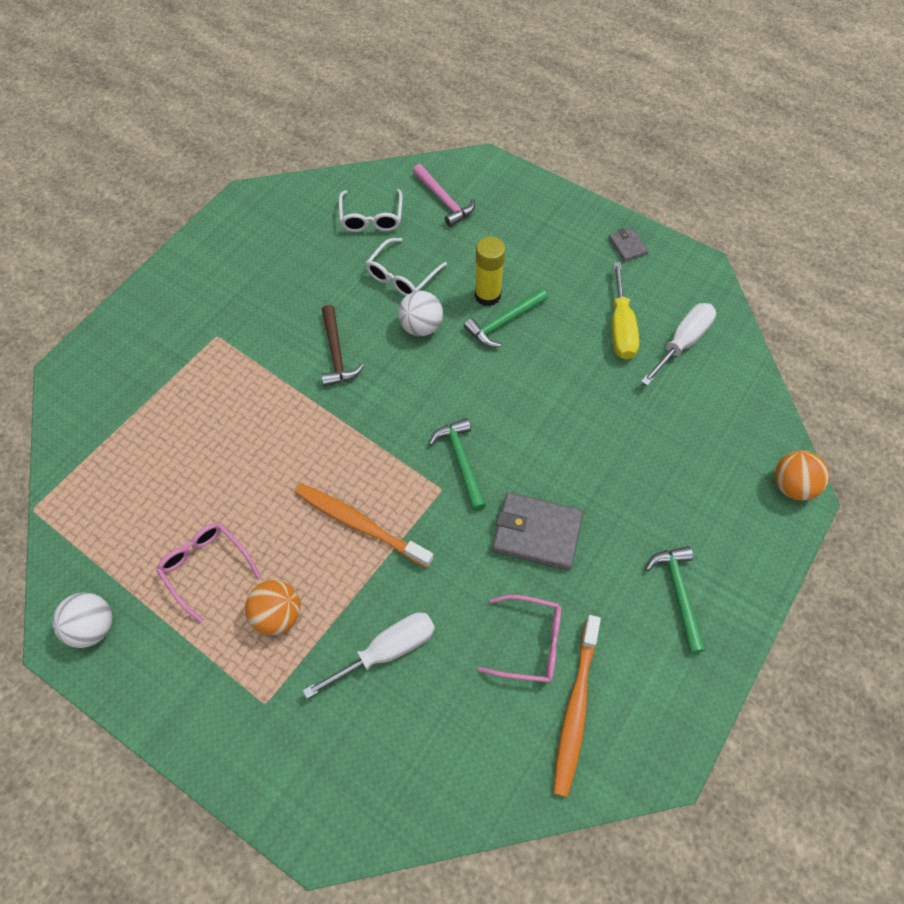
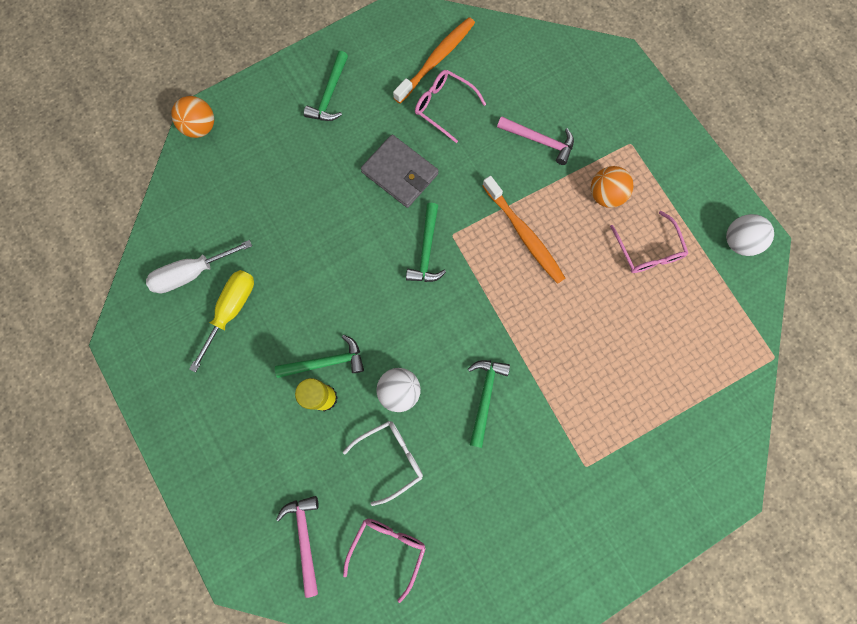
camera: 155 degrees left, 15 degrees up
(336, 353) = (485, 396): brown hammer -> green hammer
(371, 218) = (388, 549): white glasses -> pink glasses
(387, 651) = (539, 141): white screwdriver -> pink hammer
(627, 246) = (167, 394): grey wallet -> none

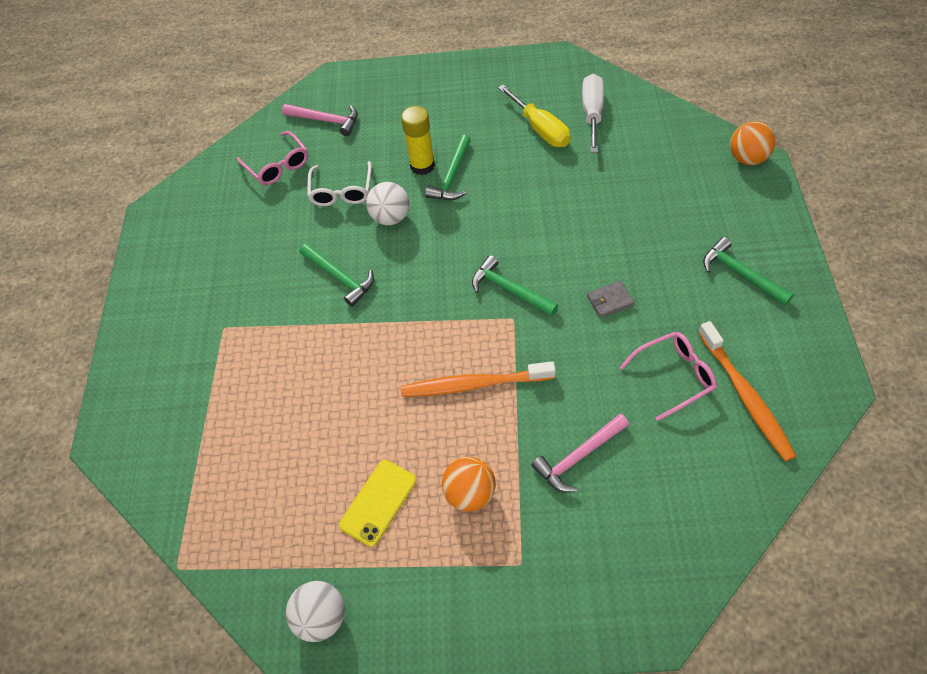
camera: 125 degrees right, 20 degrees down
(400, 173) = (610, 300): grey wallet -> grey wallet, size x0.52
(647, 250) = (378, 502): pink glasses -> yellow phone

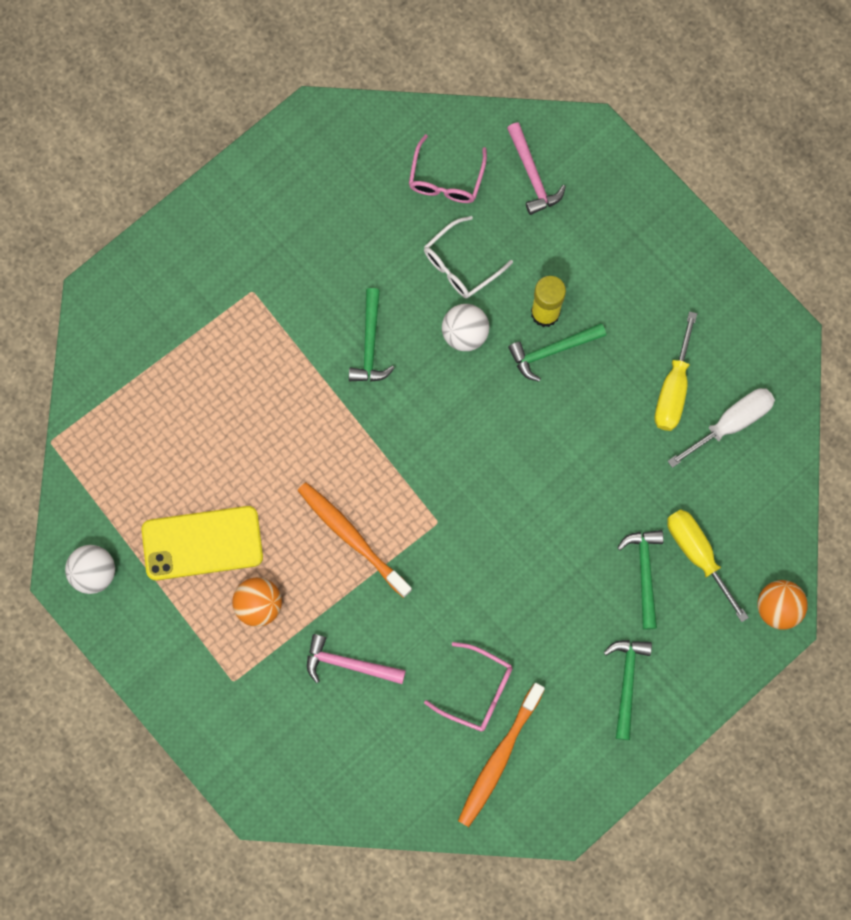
camera: 45 degrees right, 20 degrees up
(378, 502) = (202, 543): yellow phone -> yellow phone, size x1.52
(509, 290) = (464, 498): green hammer -> green hammer (644, 573)
(610, 300) = (515, 590): grey wallet -> none
(671, 179) = (697, 554): none -> yellow screwdriver

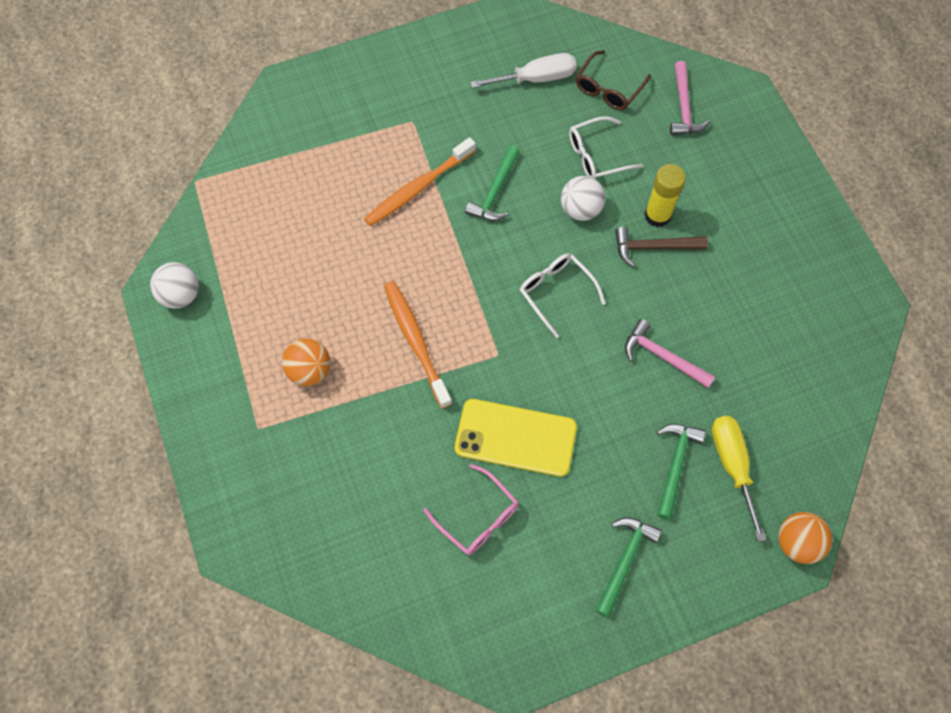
camera: 20 degrees right, 10 degrees down
(202, 543) = (283, 302): yellow phone -> yellow phone (515, 437)
(348, 664) = (368, 450): pink hammer -> pink hammer (662, 356)
(446, 179) = (608, 88): pink glasses -> brown glasses
(472, 435) = (556, 293): none -> white glasses
(499, 757) = (475, 588): orange toothbrush -> orange toothbrush (418, 187)
(552, 351) = (653, 247): green hammer -> brown hammer
(673, 389) = (754, 313): yellow screwdriver -> none
(731, 423) = (800, 360): white screwdriver -> white screwdriver (536, 79)

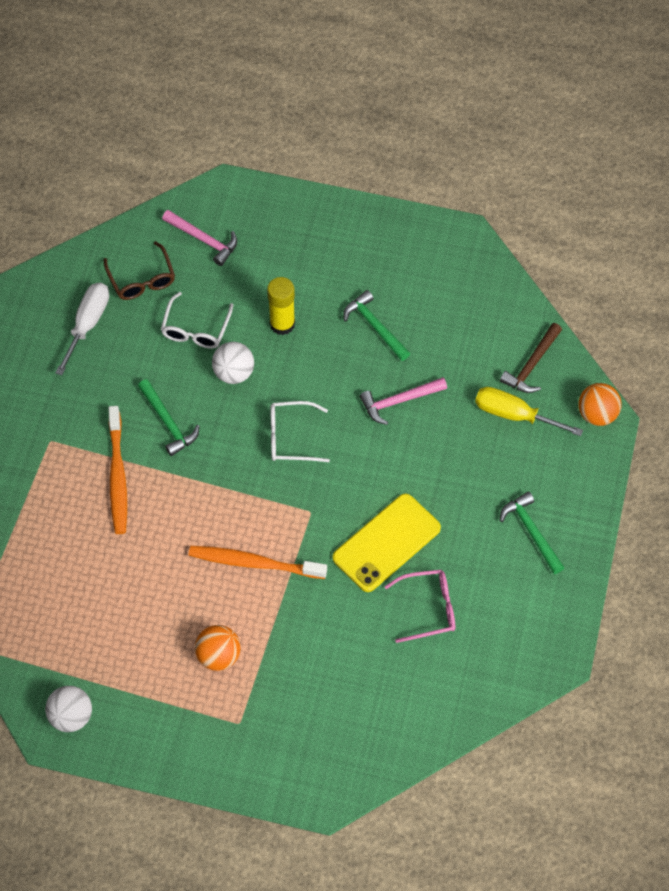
camera: 55 degrees left, 5 degrees down
(653, 247) = (306, 345): brown hammer -> brown hammer (532, 365)
(675, 465) = (487, 451): green hammer -> green hammer (375, 326)

